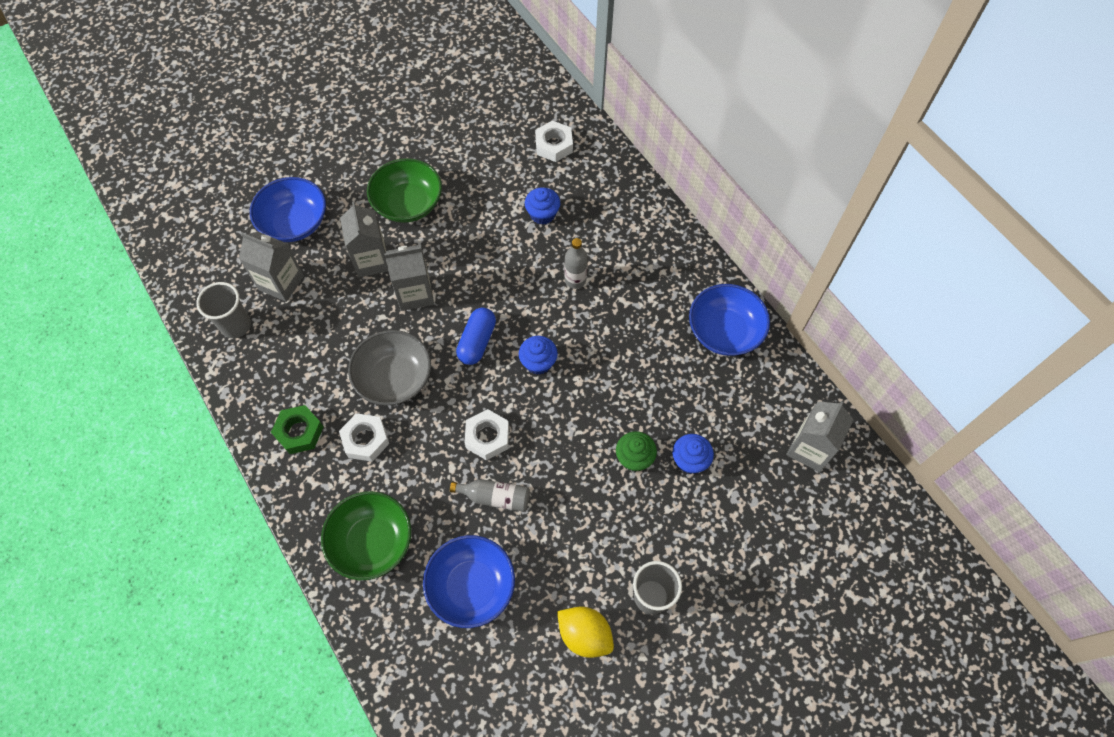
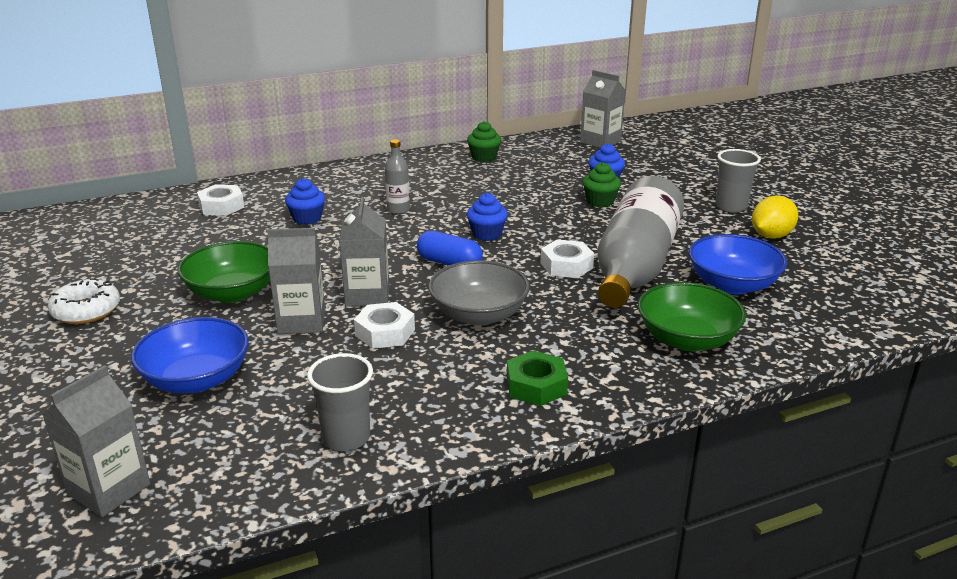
camera: 80 degrees left, 35 degrees down
(281, 283) = (294, 394): grey carton -> grey carton (109, 489)
(365, 440) = (556, 337): white nut -> white nut (385, 332)
(373, 128) = (86, 310): none -> white donut
(495, 497) = (635, 266): grey bottle -> grey bottle, size x2.46
(724, 331) = (484, 157): blue bowl -> green cupcake

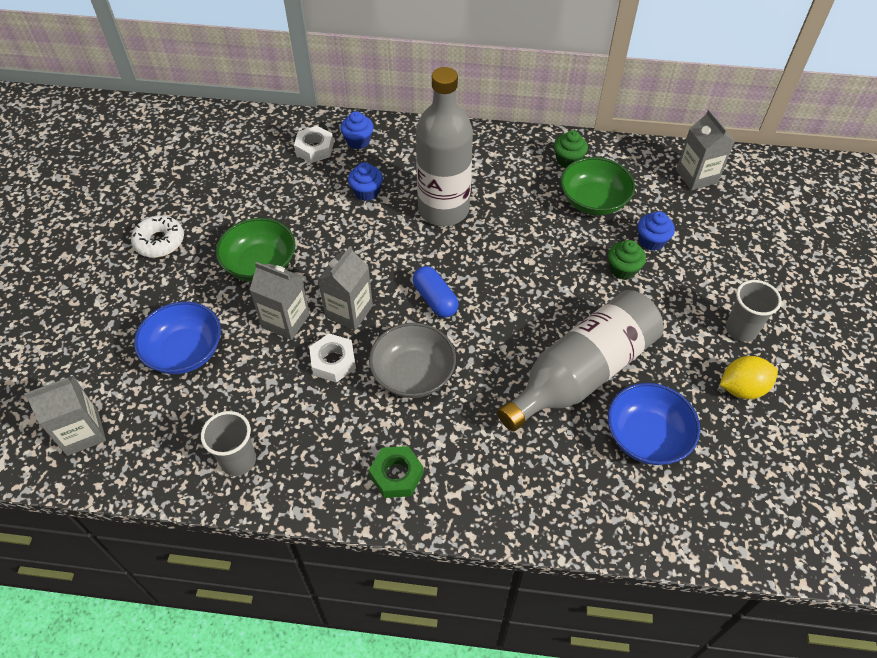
camera: 30 degrees right, 25 degrees up
(398, 210) = (443, 209): grey bottle -> grey bottle, size x2.46
(487, 234) = (491, 274): blue cupcake -> blue cupcake (358, 141)
(566, 265) = (525, 345): white nut -> none
(687, 339) = (550, 483): green bowl -> green bowl (593, 201)

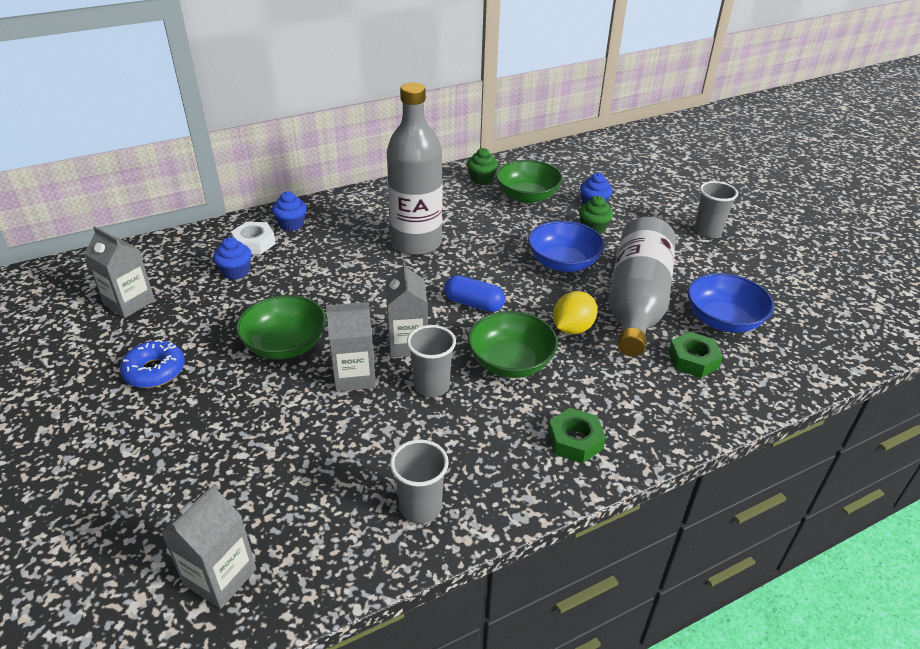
camera: 35 degrees left, 15 degrees down
(159, 242) = (155, 371): white donut -> blue donut
(185, 352) = (273, 447): blue bowl -> blue bowl (563, 263)
(333, 361) = (431, 386): white nut -> grey cup
(366, 192) = (336, 255): blue cupcake -> blue cupcake (236, 272)
(413, 374) = (510, 362): grey bowl -> green bowl
(573, 460) = (693, 360): none -> green nut
(696, 176) = (581, 158): grey carton -> grey carton (129, 302)
(742, 388) = (747, 264): yellow lemon -> yellow lemon (572, 328)

